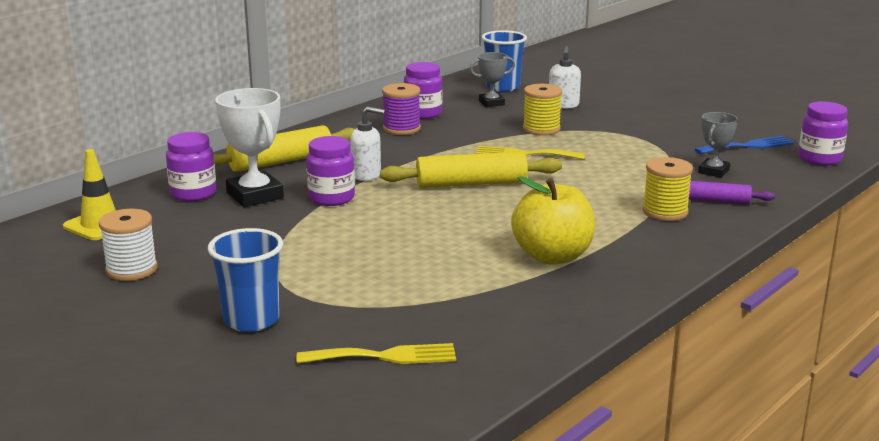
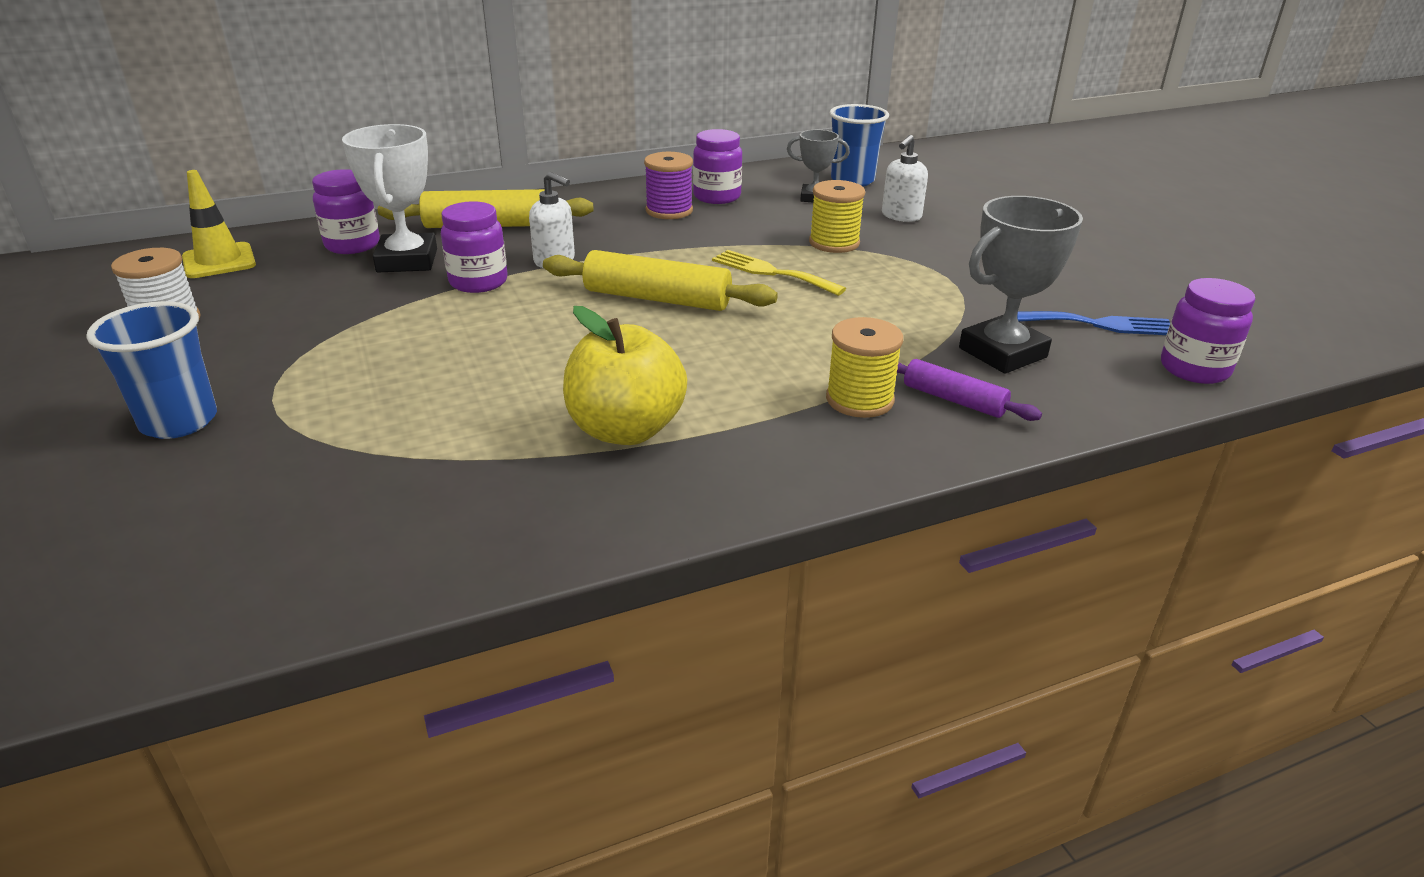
camera: 25 degrees right, 10 degrees up
(385, 356) = (235, 523): yellow fork -> none
(713, 171) = (1002, 352): grey trophy -> grey trophy, size x1.71

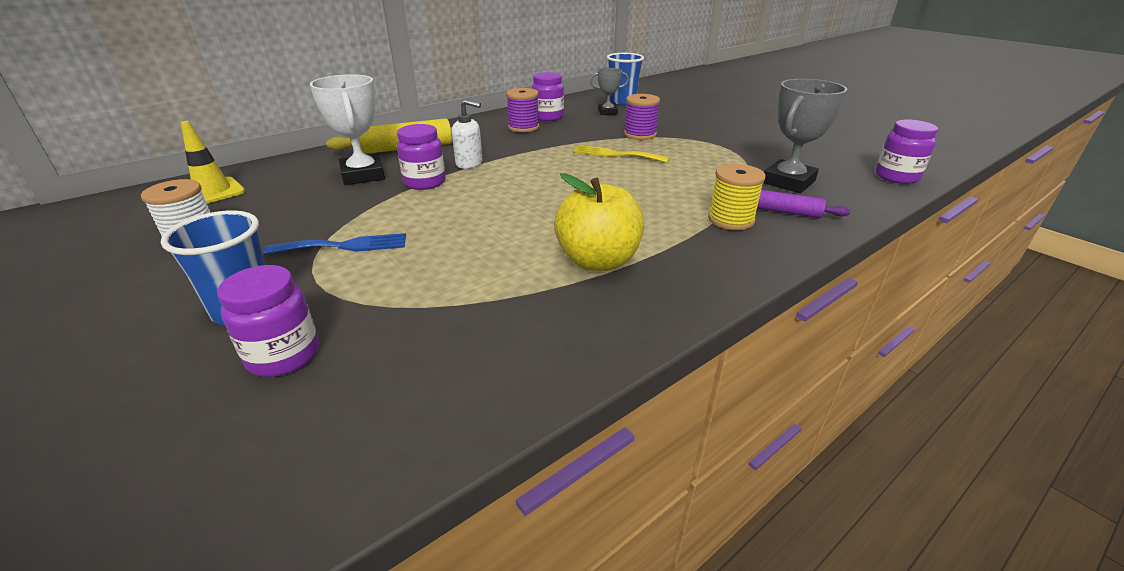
camera: 15 degrees left, 0 degrees up
(352, 245) = (314, 170): purple jar -> purple jar (284, 356)
(657, 298) = (555, 178): yellow rolling pin -> none
(834, 243) = (640, 134): yellow spool -> purple spool
(901, 216) = (666, 117): white soap dispenser -> none
(1099, 324) = (825, 160): blue fork -> blue fork (344, 246)

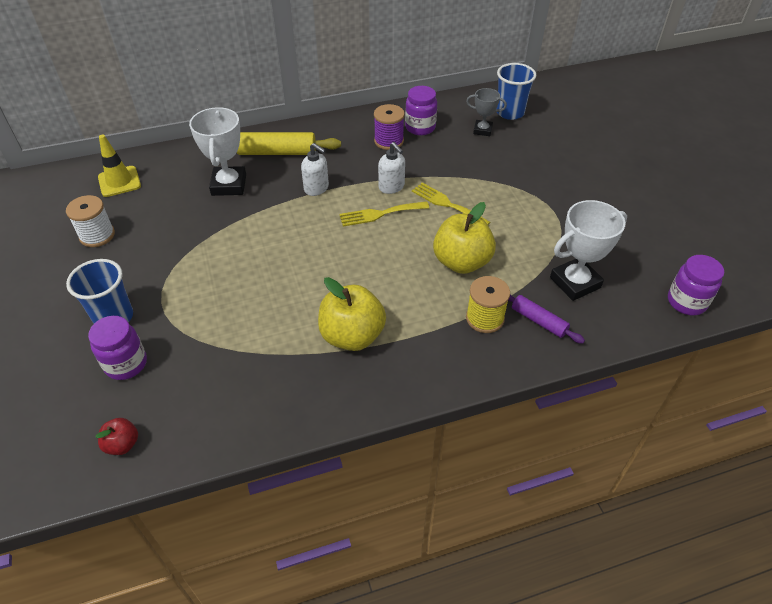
camera: 20 degrees right, 15 degrees up
(315, 461) = (122, 444): none -> red apple
(344, 246) = (189, 270): blue fork -> none
(425, 182) = (271, 207): purple jar -> none
(550, 152) = (391, 187): none -> white soap dispenser
(552, 170) = (380, 214): none -> yellow fork
(640, 134) = (489, 177): purple spool -> none
(667, 187) = (461, 262): none -> yellow apple
(788, 182) = (575, 282): grey trophy -> white trophy

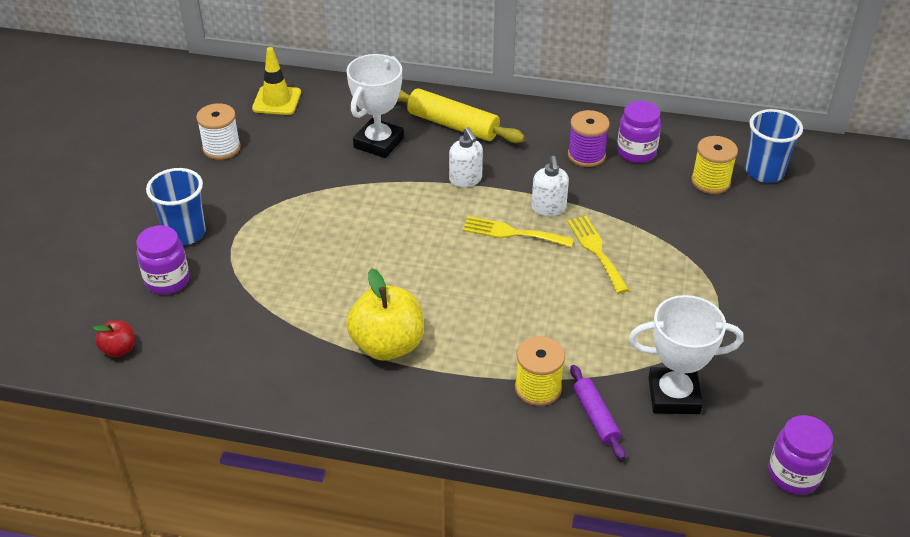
camera: 30 degrees right, 5 degrees down
(461, 262) = (561, 320): yellow apple -> none
(482, 130) = (710, 181): grey trophy -> yellow spool

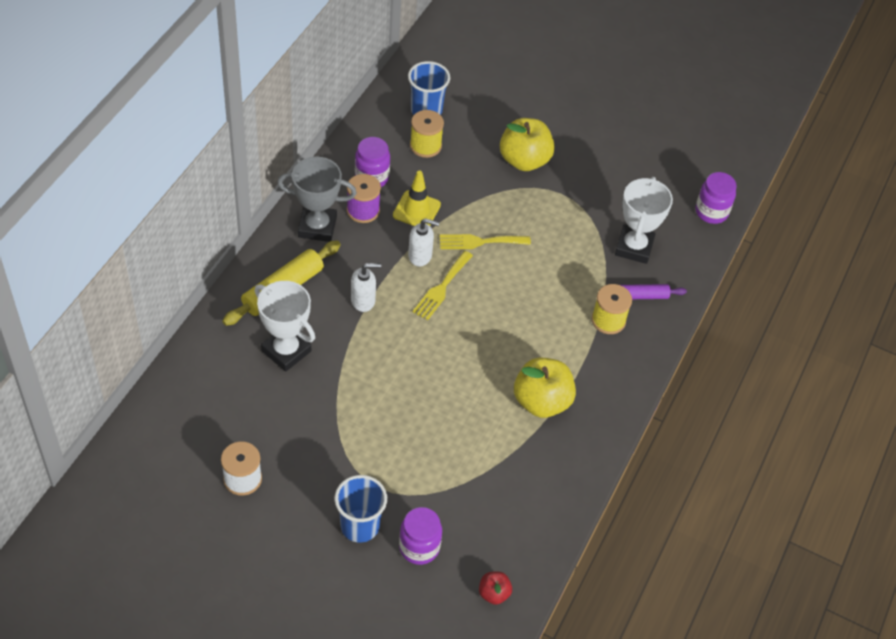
camera: 80 degrees left, 10 degrees up
(277, 101) = (183, 420): yellow traffic cone -> yellow traffic cone (416, 210)
(545, 130) = (317, 227): none -> grey trophy
(748, 265) = (524, 160): none -> yellow apple

